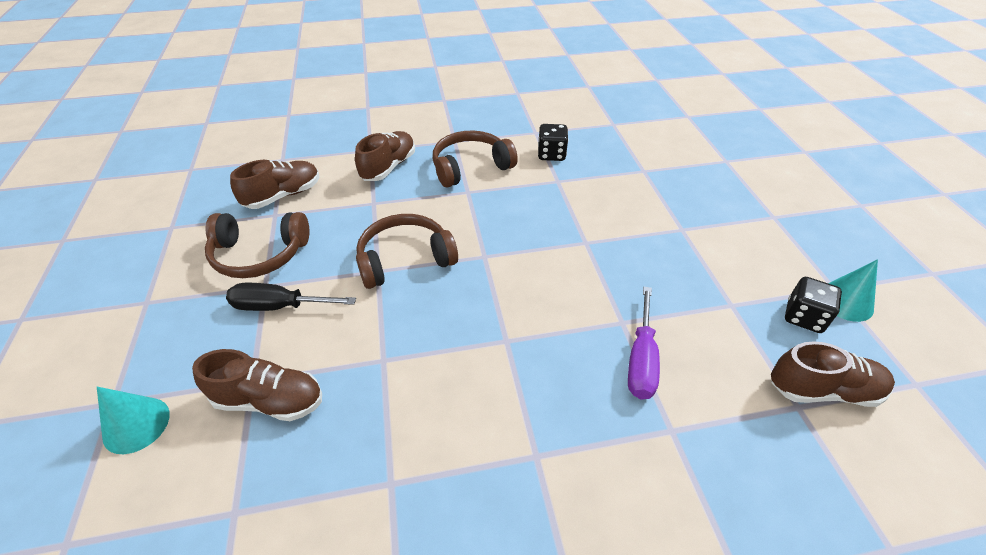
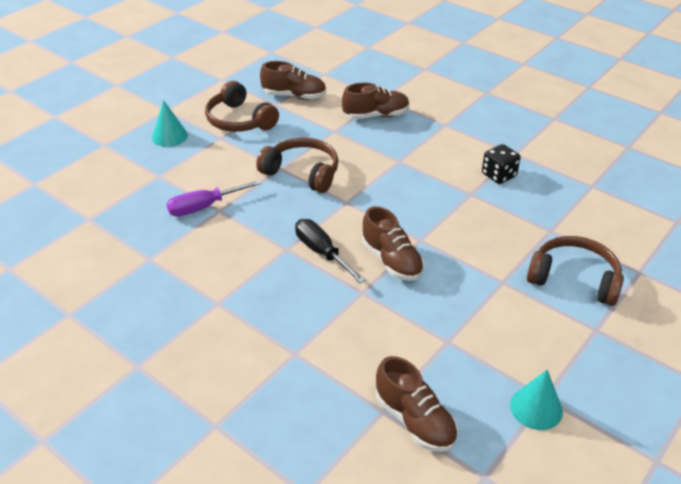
camera: 50 degrees right, 5 degrees down
(136, 425) = (101, 160): turquoise cone -> turquoise cone (169, 136)
(269, 400) = (154, 189): brown shoe -> brown shoe (391, 261)
(280, 306) = (213, 152): black screwdriver -> black screwdriver (322, 253)
(470, 167) = (427, 147): brown headphones -> brown headphones (574, 279)
(641, 359) = (339, 315): purple screwdriver -> purple screwdriver (205, 207)
(804, 317) = (484, 387): black dice -> none

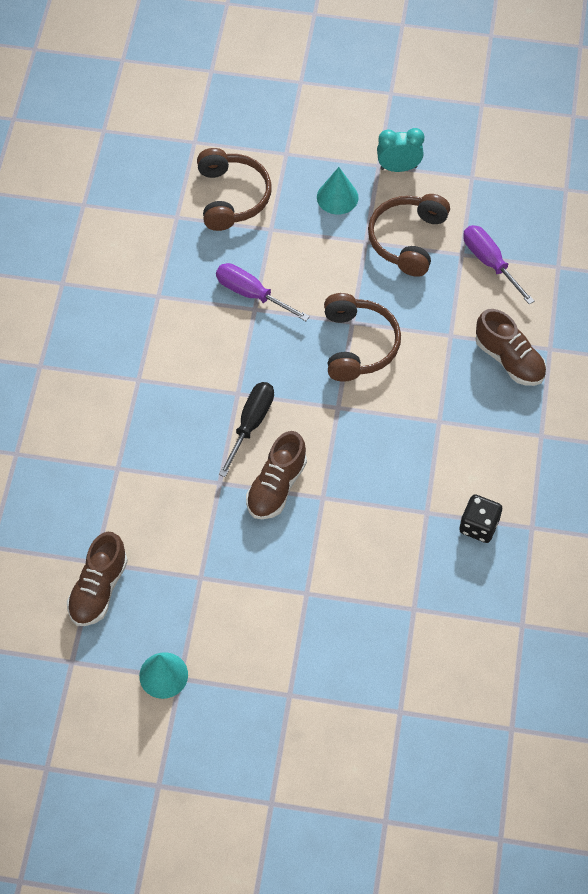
camera: 60 degrees right, 20 degrees up
(178, 103) = (398, 168): none -> turquoise clock
(294, 96) = (490, 263): brown shoe -> purple screwdriver
(574, 279) = (350, 654): brown headphones -> brown headphones (232, 197)

